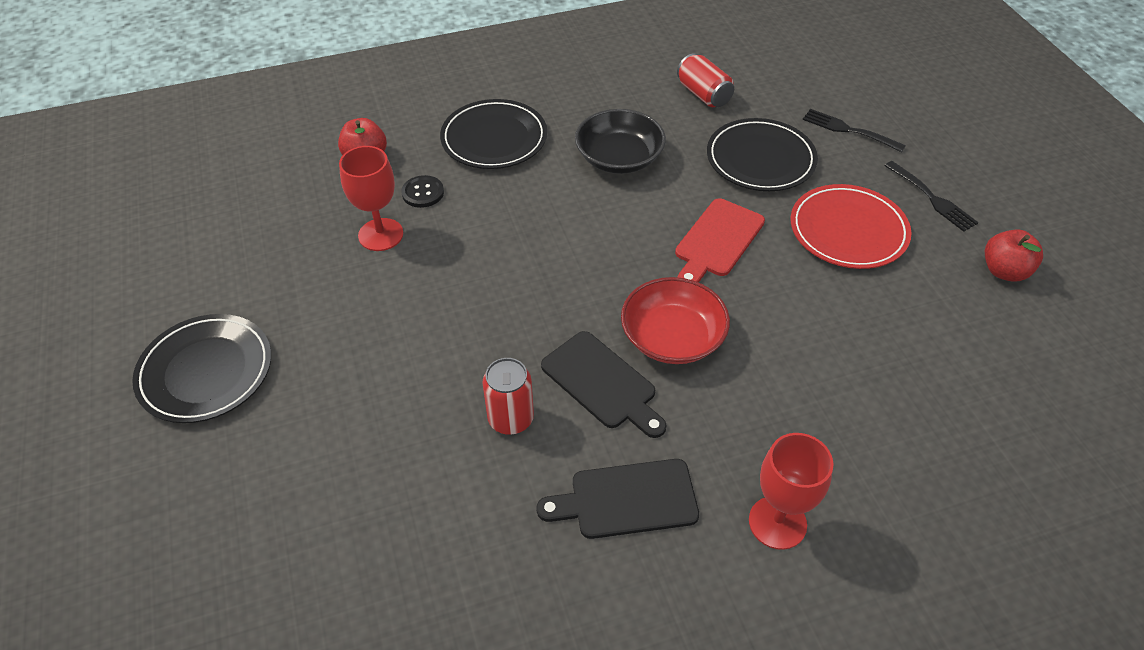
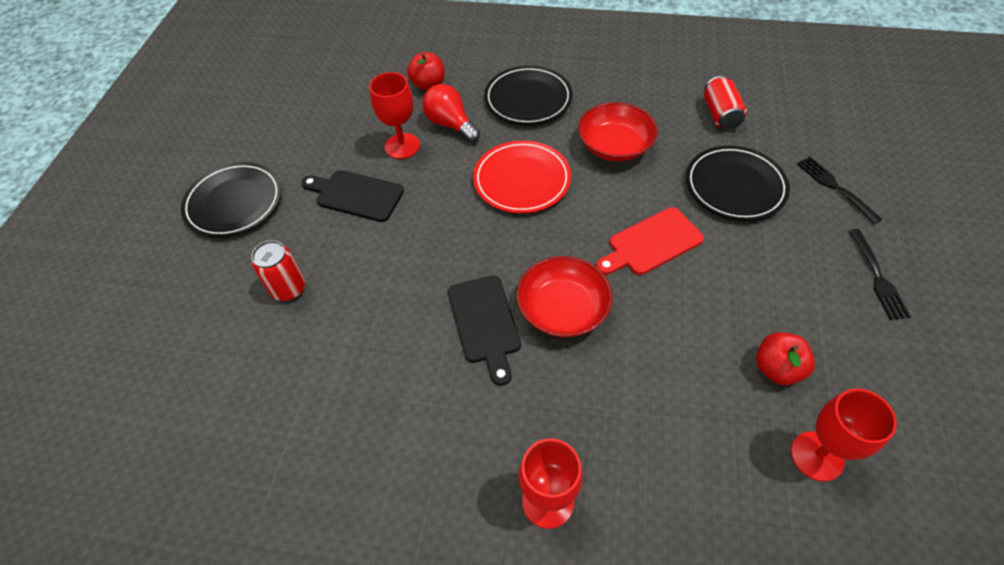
camera: 30 degrees right, 5 degrees up
(423, 193) = (450, 124): black button -> red light bulb
(511, 419) = (402, 322): red can -> red can (288, 289)
(619, 158) = (614, 146): black bowl -> red bowl
(627, 500) = (444, 424): black cutting board -> black cutting board (356, 195)
(848, 230) = (775, 277): red plate -> red plate (522, 180)
(977, 372) = (817, 456): none -> red goblet
(1004, 271) = (908, 373): red apple -> red apple (777, 368)

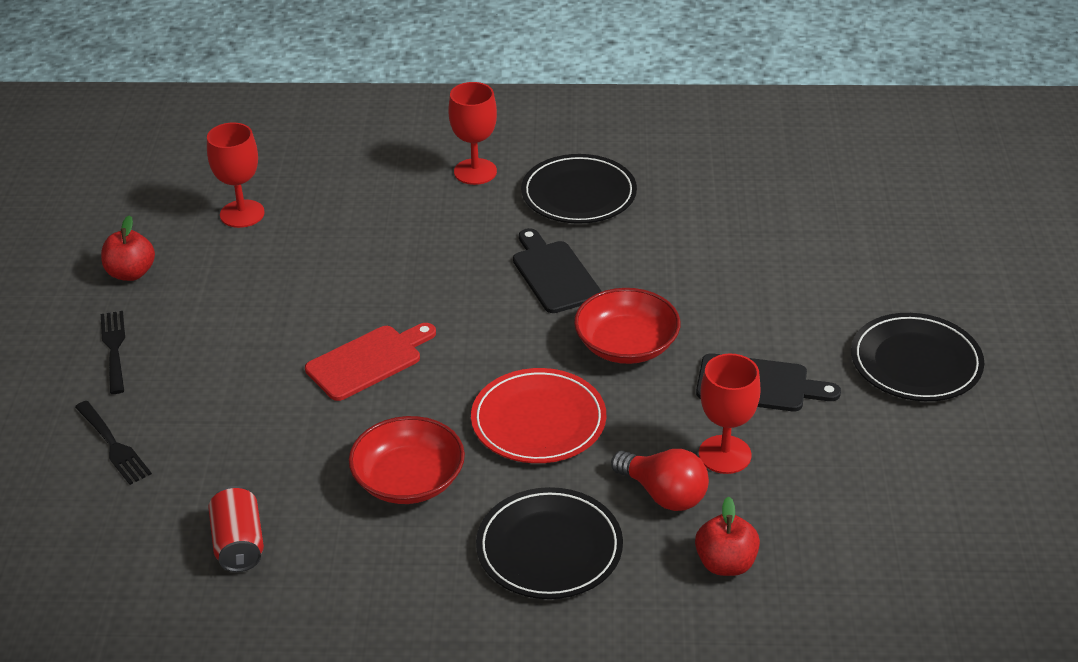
camera: 170 degrees right, 15 degrees down
(288, 289) = (783, 284): red can -> none
(563, 309) = (472, 292): red bowl -> red bowl (626, 345)
(735, 186) = (248, 436): black plate -> black plate (578, 194)
(777, 368) = (256, 265): red apple -> red apple (131, 273)

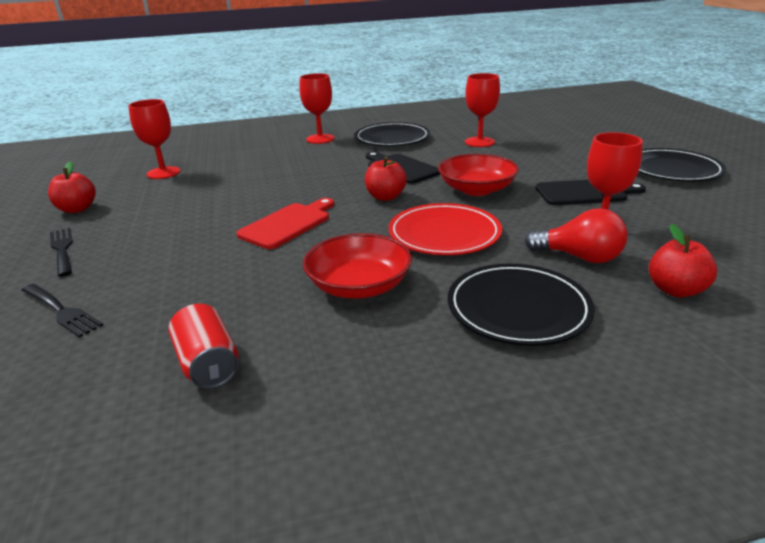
camera: 15 degrees left, 10 degrees down
(504, 334) = (385, 197): none -> red apple
(699, 233) = (479, 142): none -> red goblet

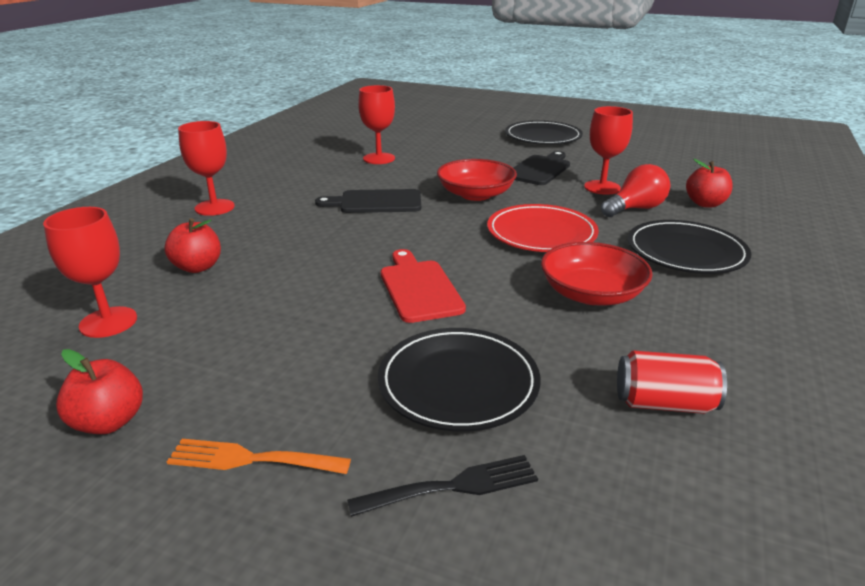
camera: 55 degrees left, 0 degrees up
(63, 250) = (253, 459): black fork -> orange fork
(385, 197) = (431, 229): red apple -> red apple (198, 267)
(392, 138) = (293, 181): black plate -> black plate (458, 383)

